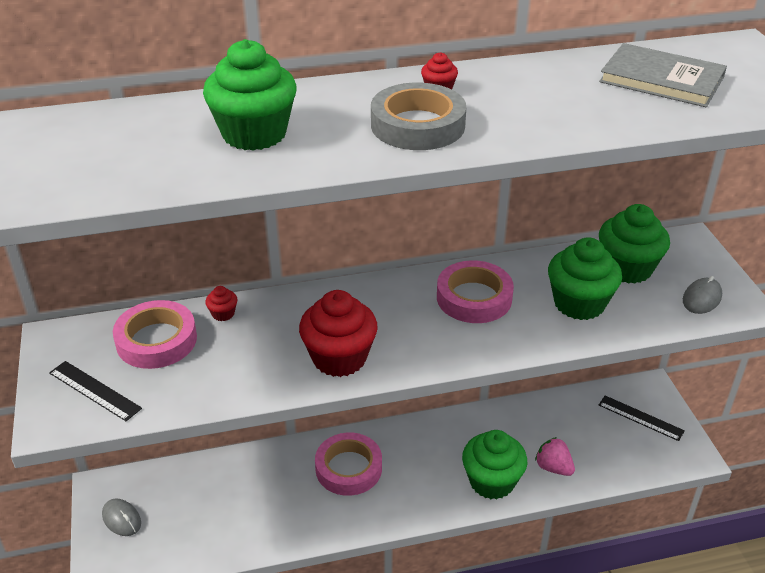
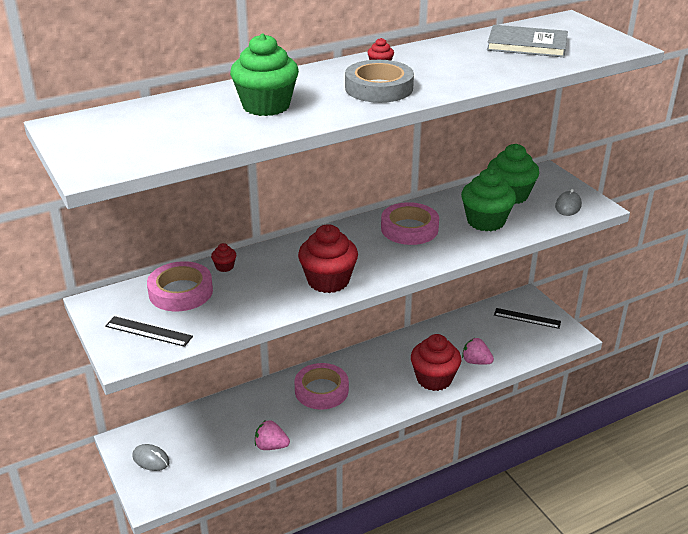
camera: 15 degrees left, 5 degrees down
(262, 532) = (271, 446): none -> pink strawberry
(492, 481) = (434, 379): green cupcake -> red cupcake

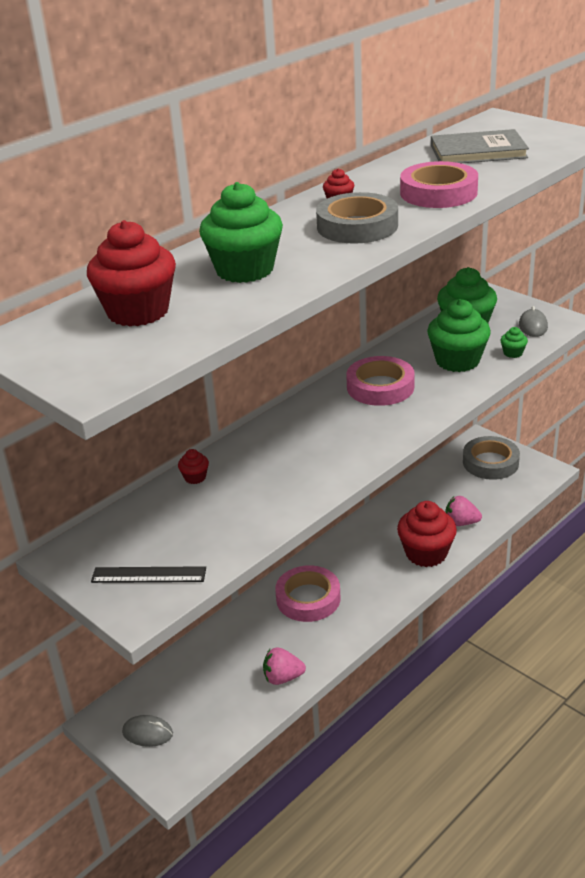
camera: 15 degrees left, 0 degrees up
(180, 292) = (159, 519): pink tape -> pink tape (438, 193)
(328, 281) = (325, 465): red cupcake -> red cupcake (138, 312)
(527, 318) = (490, 462): black ruler -> grey tape
(536, 225) = (513, 353): none -> green cupcake

